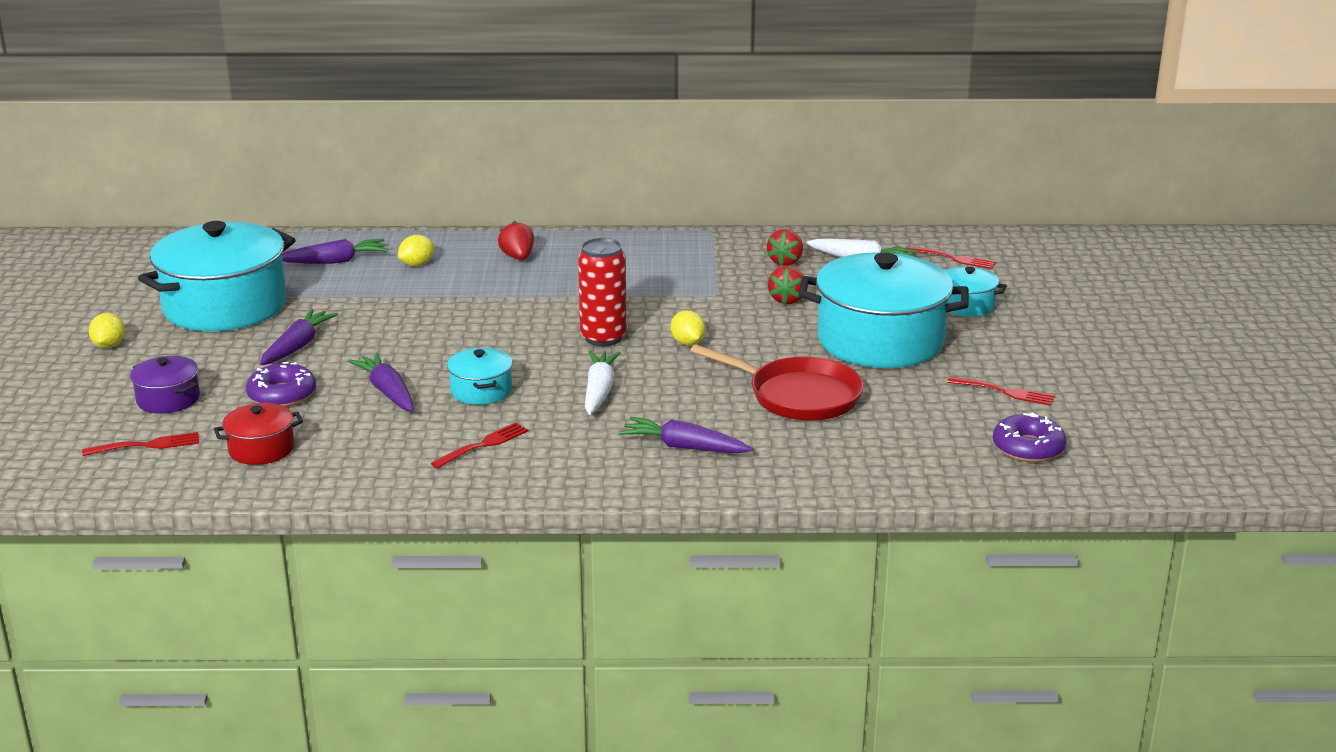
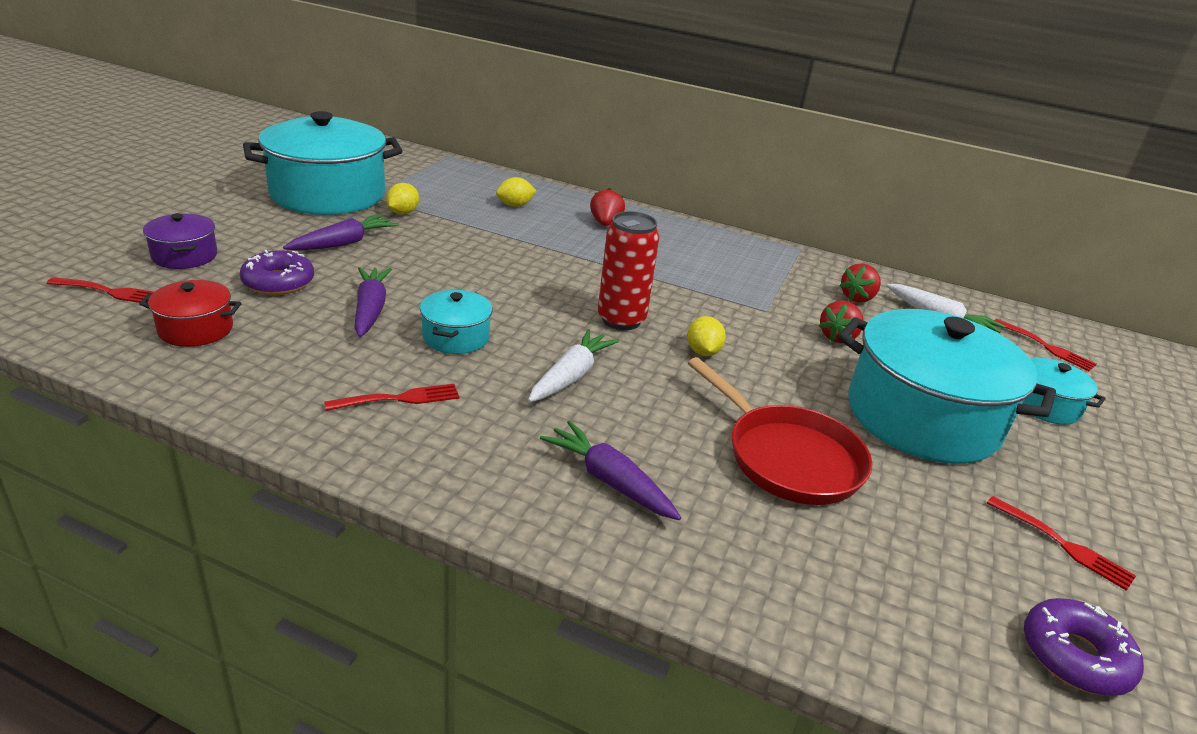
camera: 20 degrees right, 5 degrees up
(109, 345) = (203, 198): yellow lemon -> yellow lemon (403, 213)
(335, 261) = (452, 185): purple carrot -> none

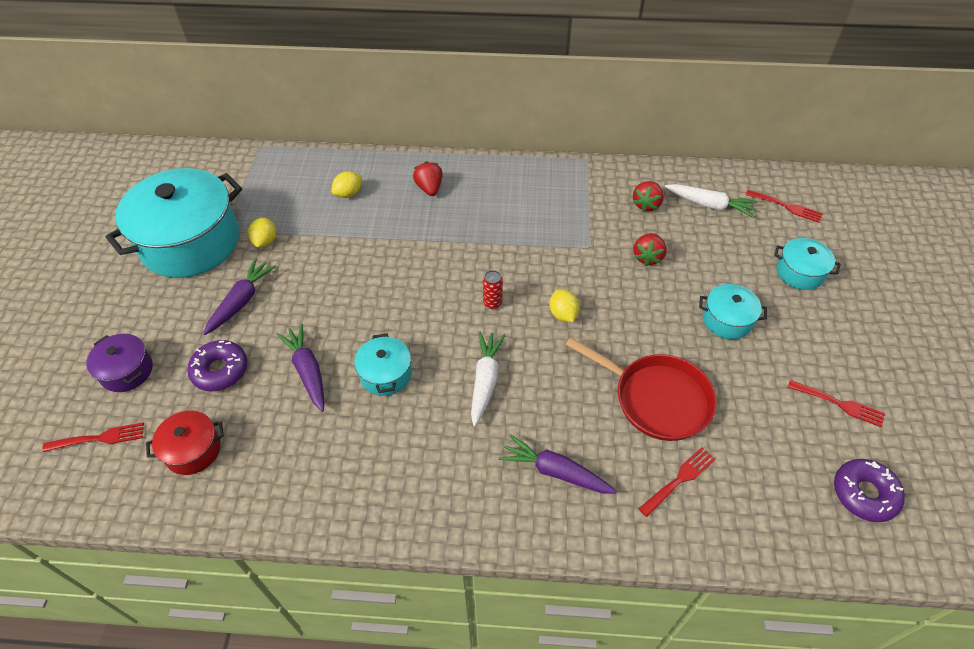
camera: 15 degrees left, 20 degrees up
(399, 399) = (381, 456): red fork -> red fork (679, 479)
(621, 320) = (492, 303): red can -> red can, size x0.49
(922, 417) = (727, 320): turquoise pot -> turquoise pot, size x0.46

